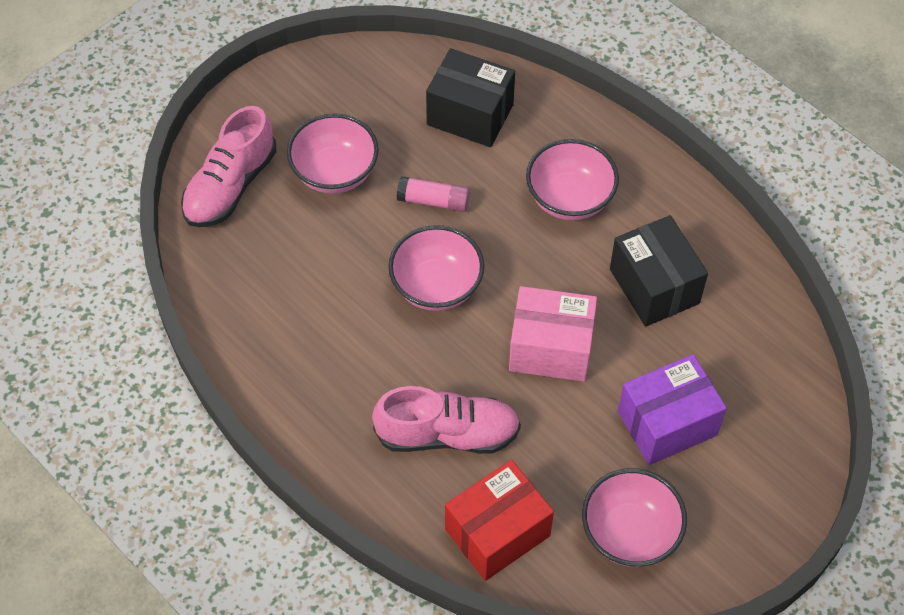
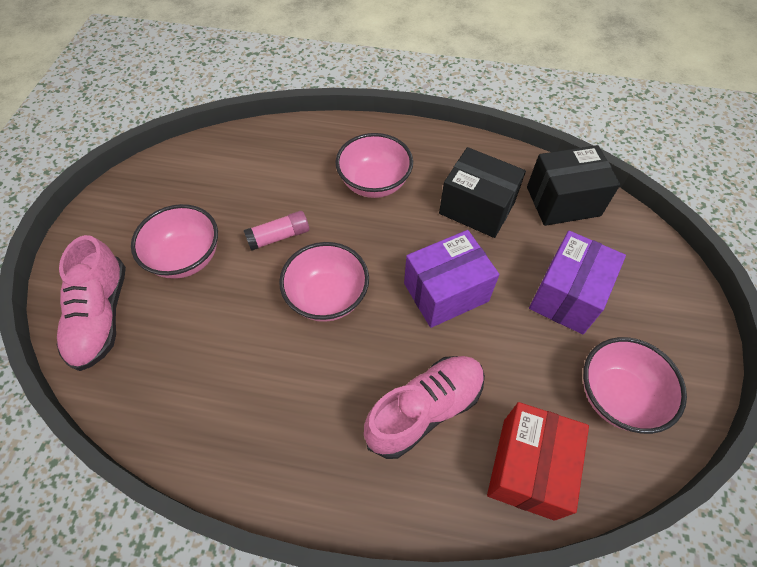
camera: 35 degrees left, 0 degrees up
(470, 115) = (262, 165): black box -> black box (563, 201)
(550, 348) = (446, 292): pink box -> purple box

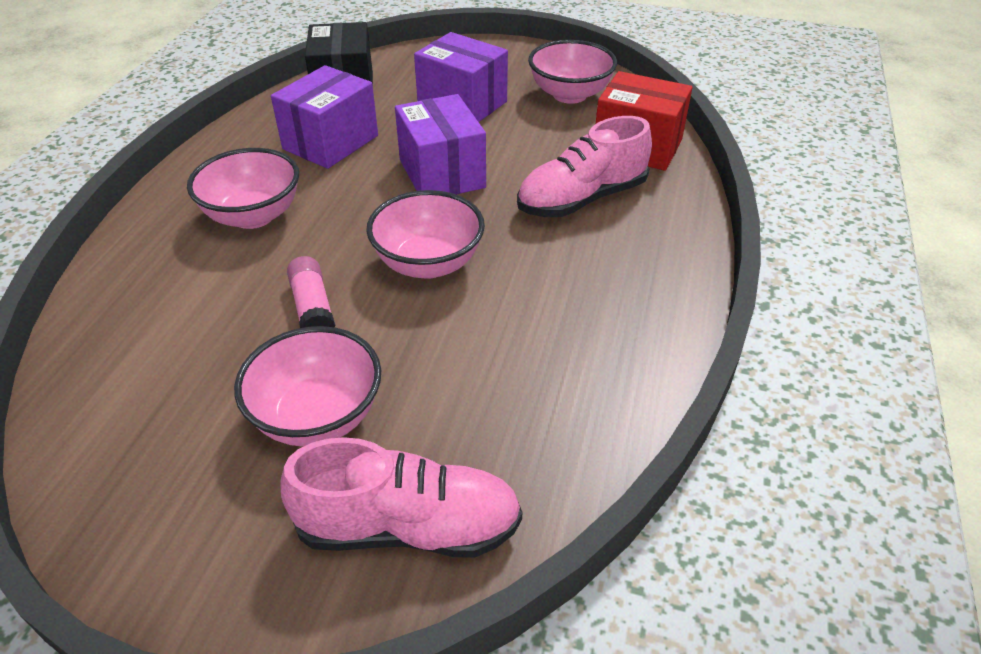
camera: 85 degrees left, 15 degrees down
(424, 410) = (582, 199): pink shoe -> pink shoe turned 90 degrees counterclockwise
(476, 208) = (330, 142): black box -> purple box

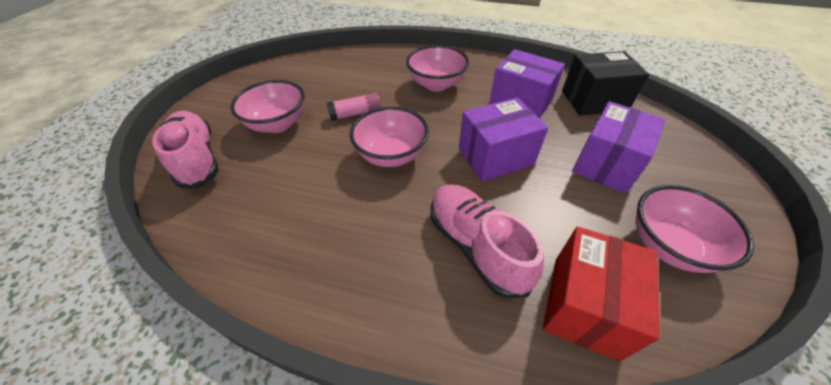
camera: 90 degrees right, 5 degrees up
(408, 527) = (197, 159): pink shoe -> pink shoe turned 150 degrees clockwise

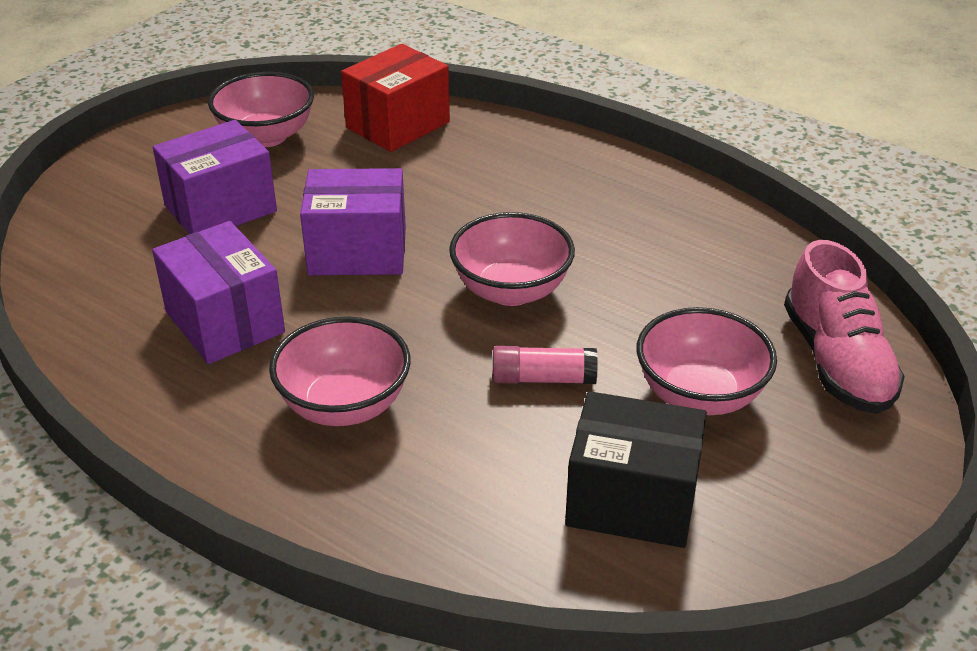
camera: 160 degrees left, 10 degrees down
(476, 246) = (463, 178): pink shoe -> none
(593, 101) = (99, 292): black box -> black box (631, 500)

